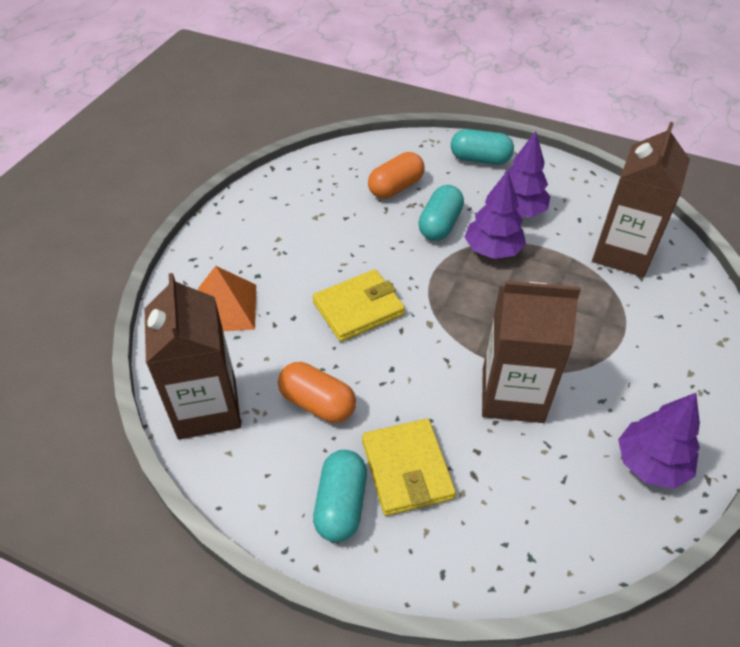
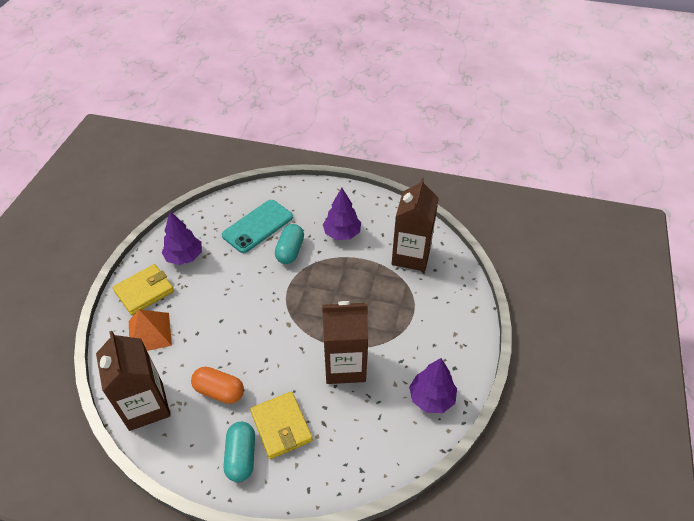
camera: 10 degrees left, 0 degrees up
(358, 308) = (240, 320): yellow wallet -> yellow wallet (144, 291)
(395, 187) = (258, 226): orange capsule -> turquoise phone
(480, 159) = (314, 197): turquoise capsule -> none
(492, 250) = (326, 265): purple tree -> purple tree (184, 257)

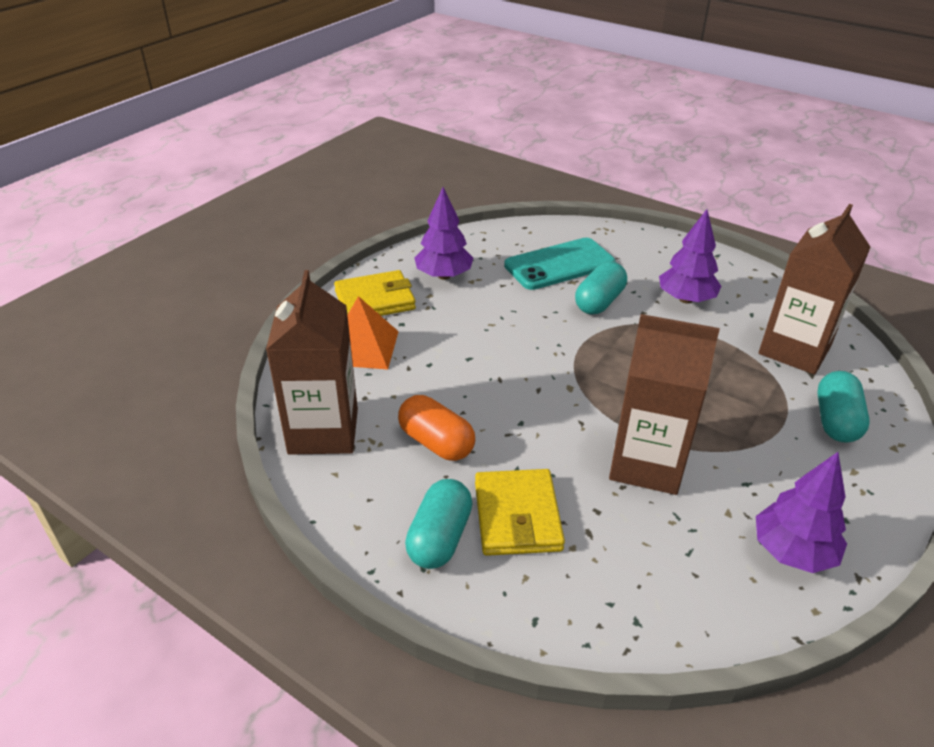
camera: 20 degrees right, 10 degrees down
(440, 302) = (835, 421): none -> turquoise capsule

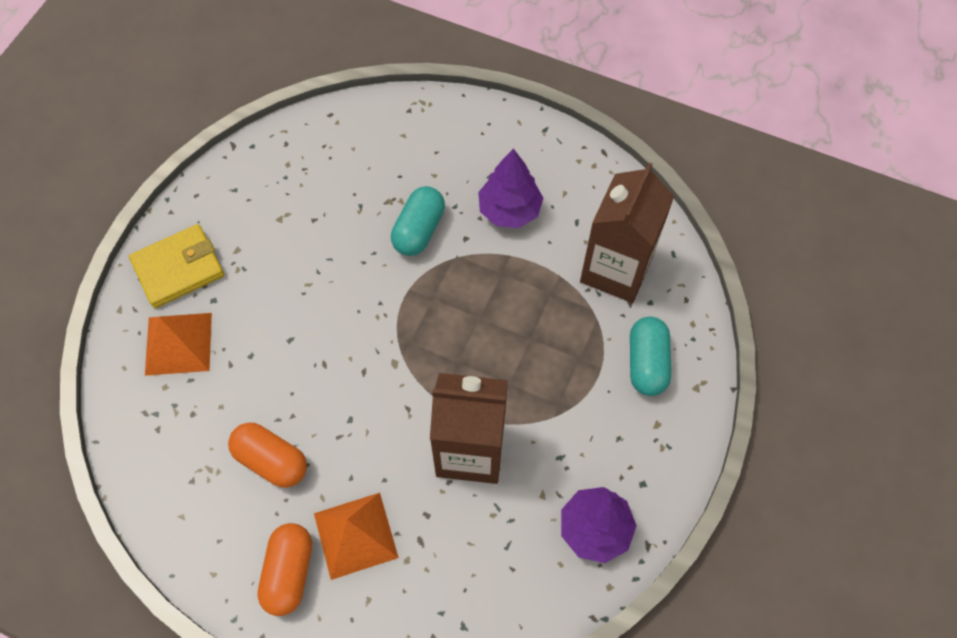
camera: 10 degrees left, 25 degrees up
(323, 431) = (160, 466): brown carton -> none
(439, 538) = (289, 572): turquoise capsule -> orange capsule
(444, 275) = (248, 215): purple tree -> none
(517, 516) = (355, 535): yellow wallet -> orange pyramid
(559, 265) = (373, 175): turquoise phone -> none

